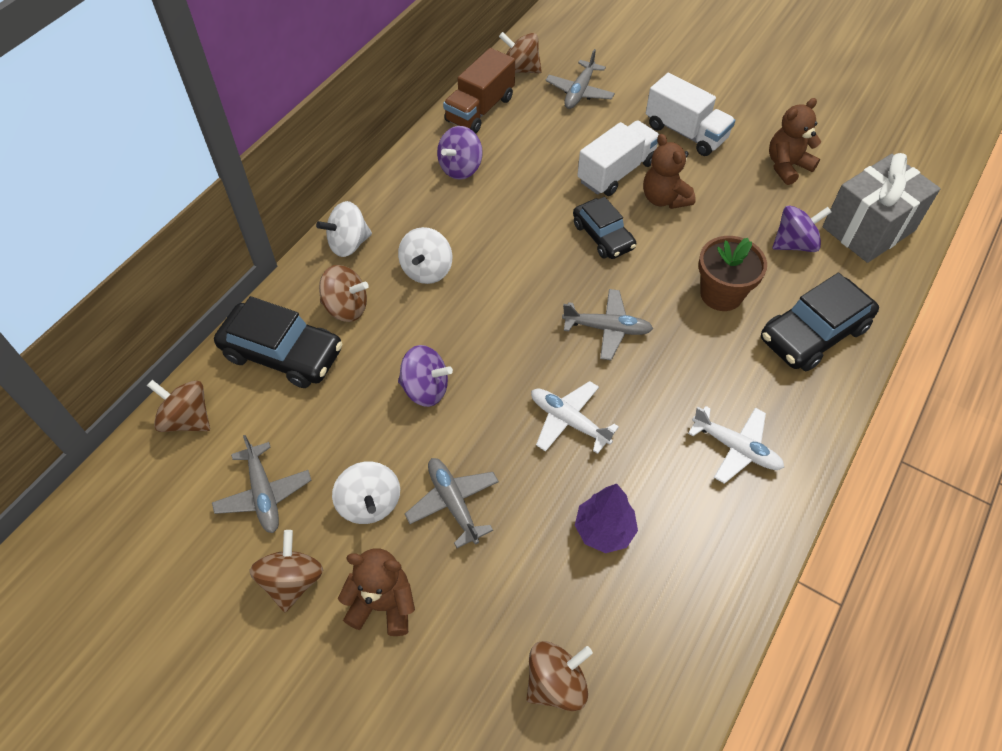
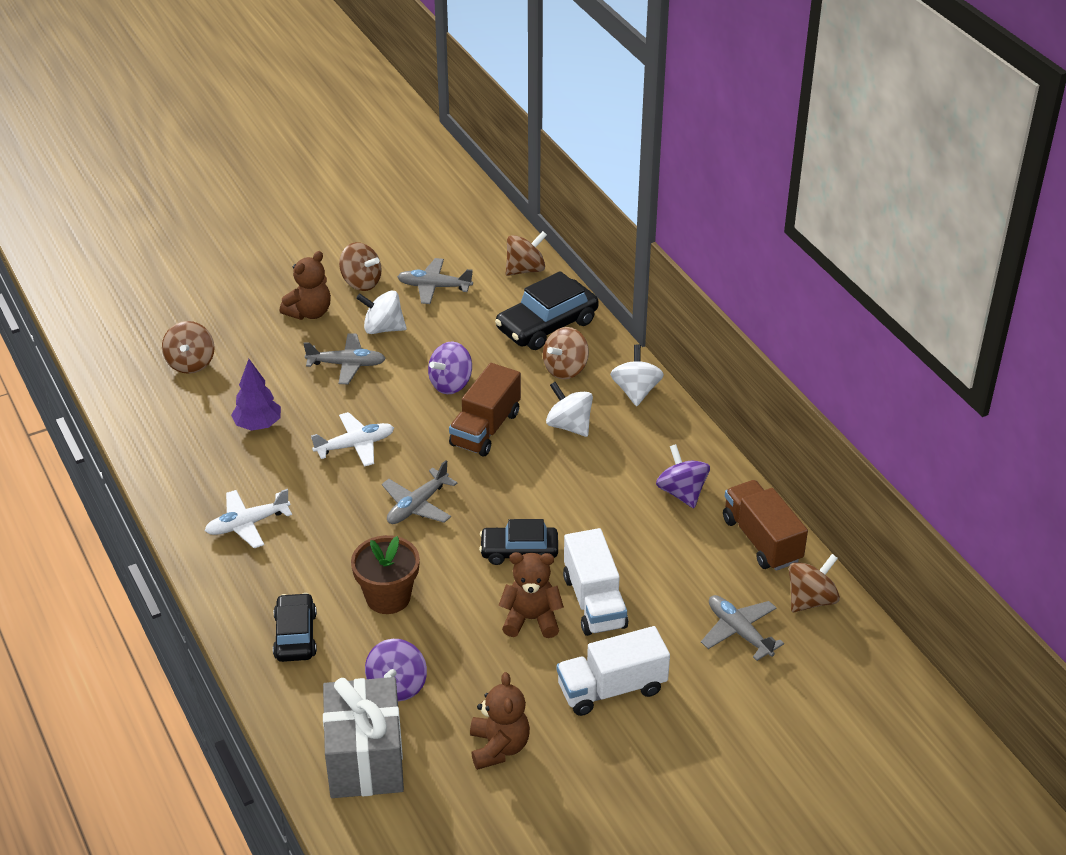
camera: 120 degrees right, 15 degrees down
(472, 328) = (485, 429): none -> brown truck
(813, 333) = (295, 635): black car -> black car, size x0.66

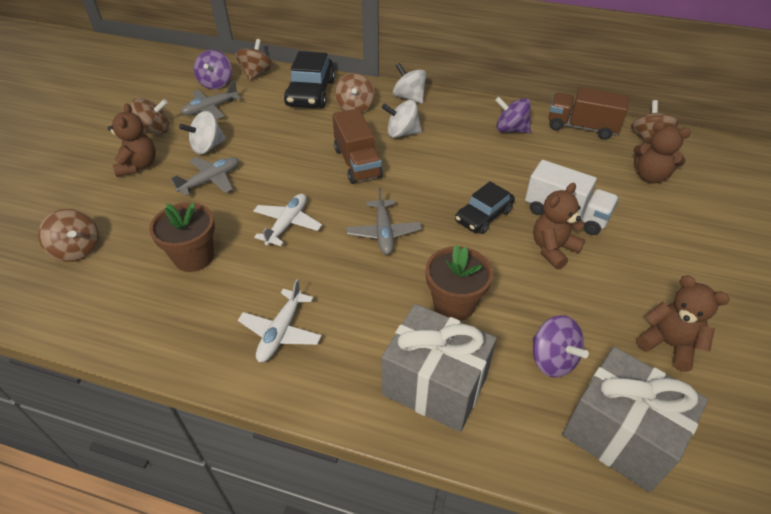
camera: 45 degrees left, 5 degrees up
(258, 425) = (194, 257): purple tree -> brown flower pot
(295, 635) = (435, 385): black car -> grey gift
(451, 384) = (299, 152): purple spinning top -> purple spinning top (216, 83)
(611, 689) = (654, 254): white truck -> none
(739, 632) = (650, 176): grey plane -> brown teddy bear

